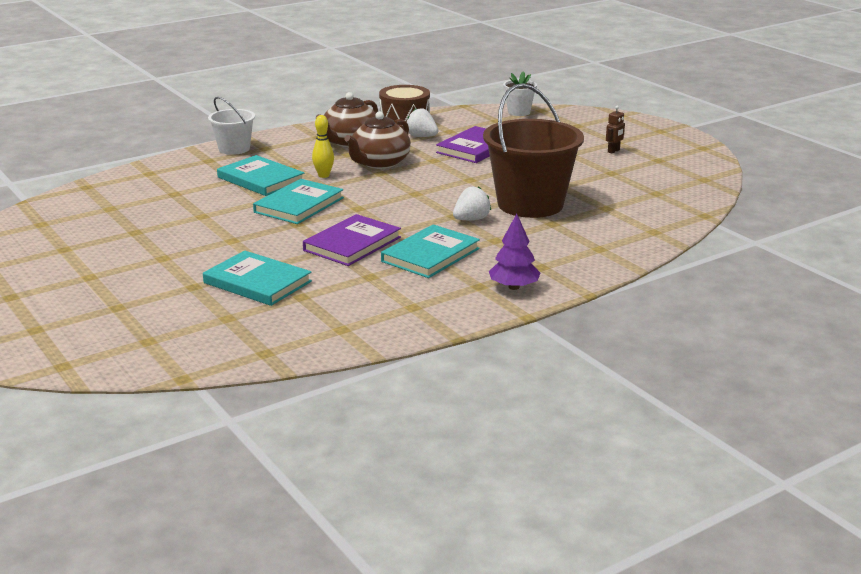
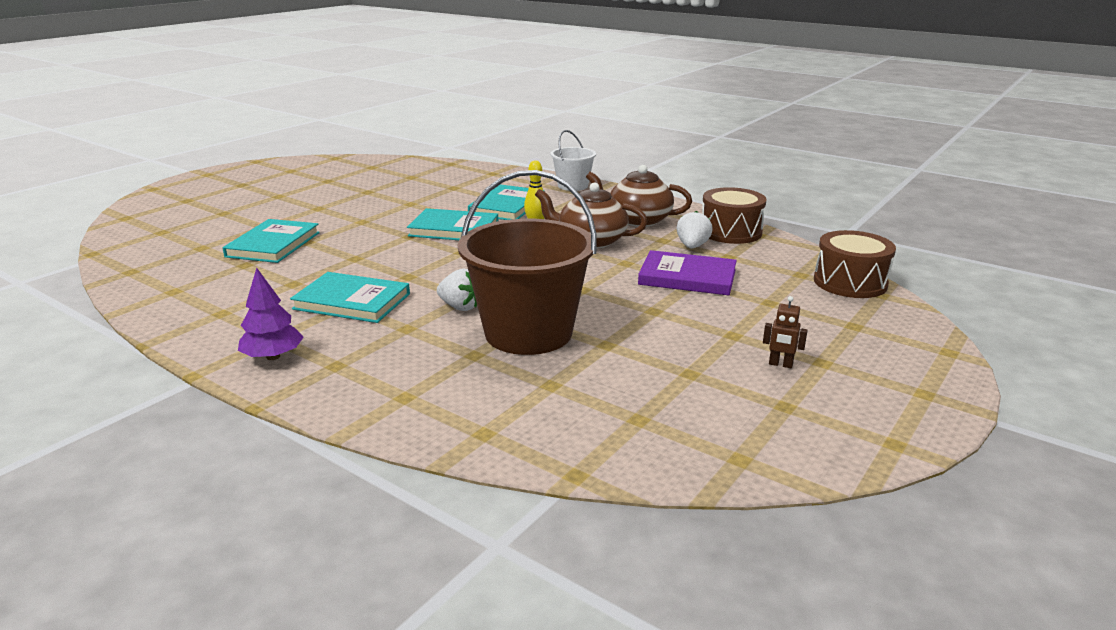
camera: 70 degrees right, 0 degrees up
(352, 244) = (369, 264): purple book -> none
(519, 112) = (850, 282): white flower pot -> brown drum

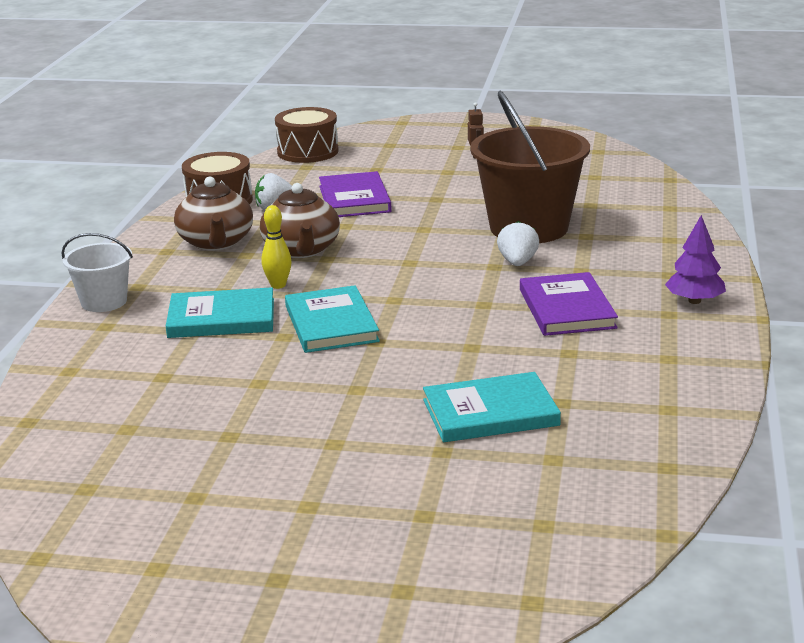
camera: 115 degrees left, 0 degrees up
(352, 301) = (567, 309): turquoise book -> purple book

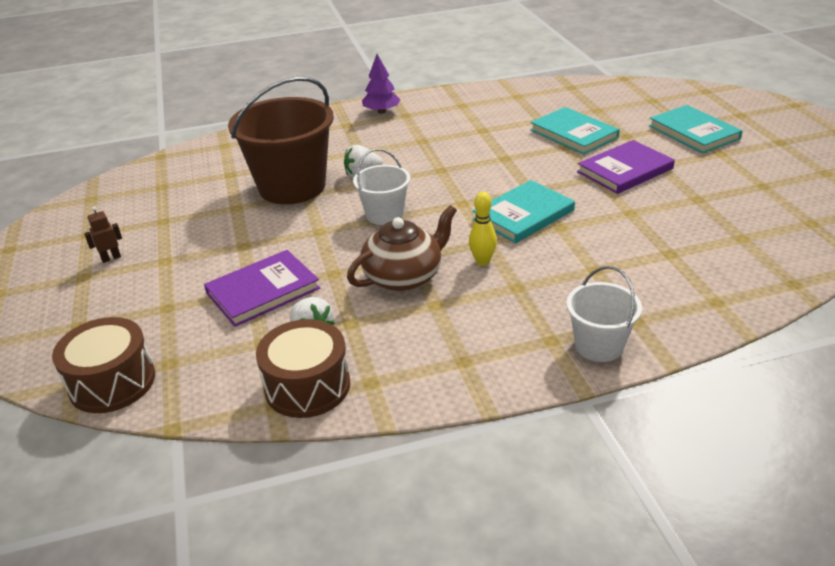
camera: 115 degrees left, 10 degrees up
(216, 242) = (421, 335): brown teapot -> none
(221, 318) = (562, 265): turquoise book -> turquoise book (693, 132)
(418, 259) = (384, 215): none -> white bucket
(567, 309) = (424, 143): purple book -> purple book (625, 170)

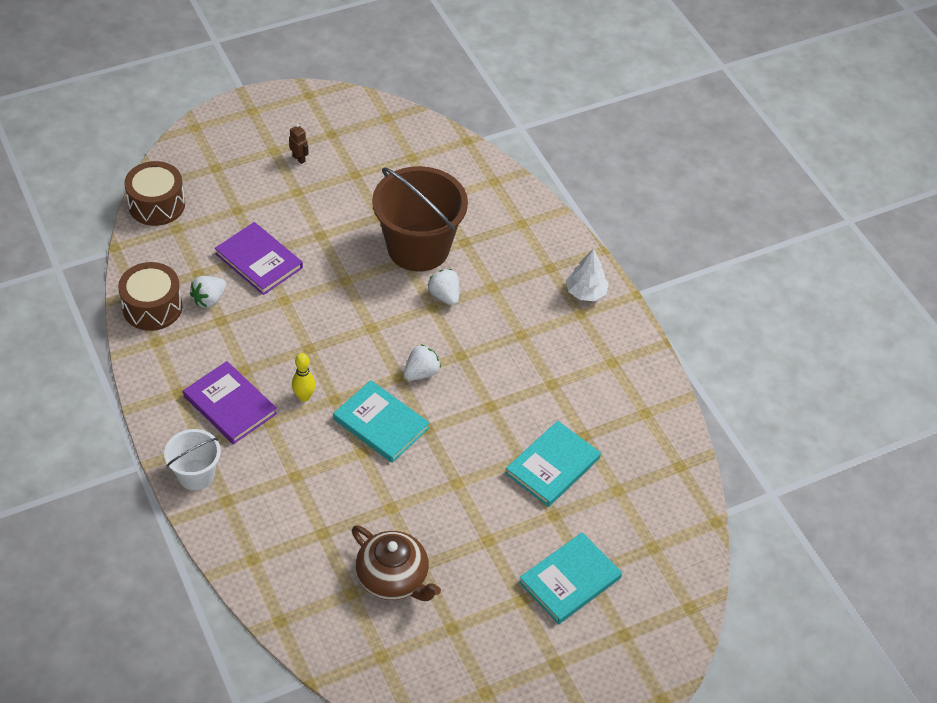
camera: 75 degrees right, 15 degrees up
(381, 111) = (586, 292): purple tree -> white tree
(384, 215) = (374, 321): white bucket -> none
(404, 276) = (280, 346): brown teapot -> brown teapot (393, 578)
(459, 190) = (421, 373): none -> white strawberry
(625, 170) = (474, 508): purple book -> purple book (230, 405)

